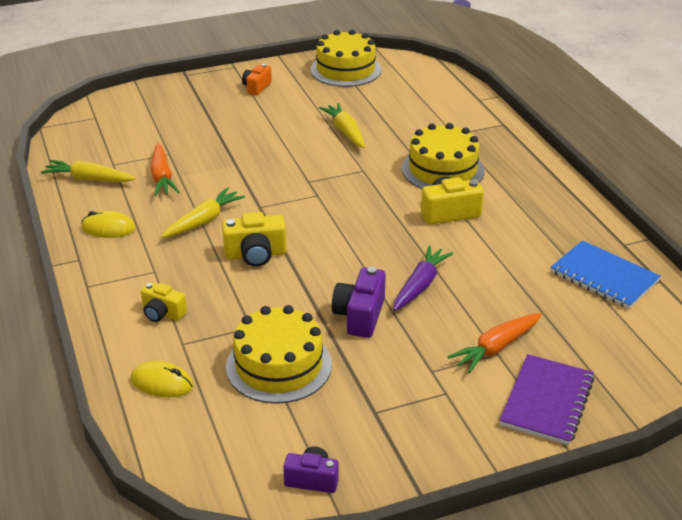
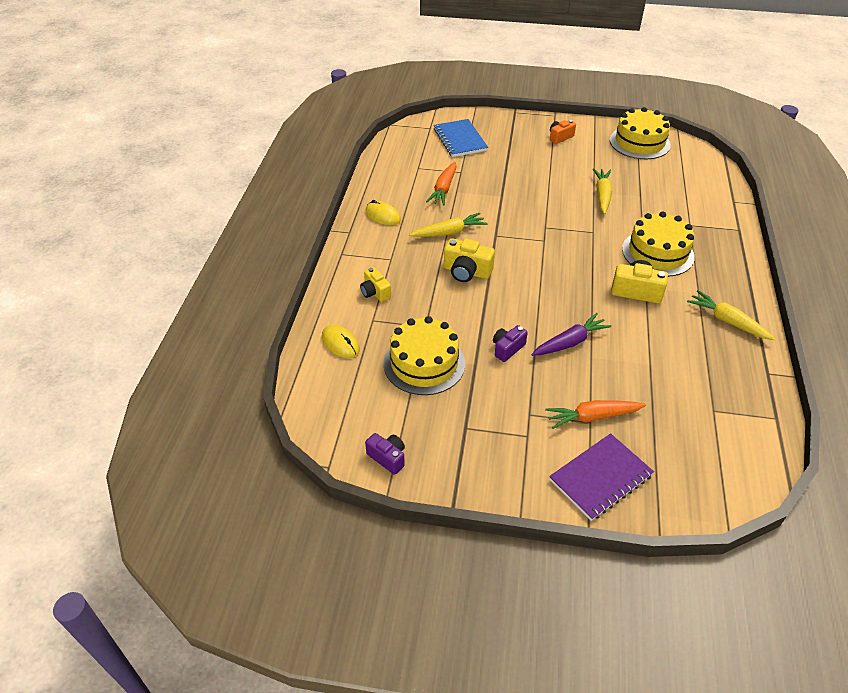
camera: 30 degrees right, 10 degrees up
(89, 179) = (395, 174): yellow carrot -> yellow carrot (727, 321)
(360, 316) = (507, 348): purple camera -> purple camera, size x0.67
(604, 277) = (728, 395): blue notebook -> blue notebook (460, 140)

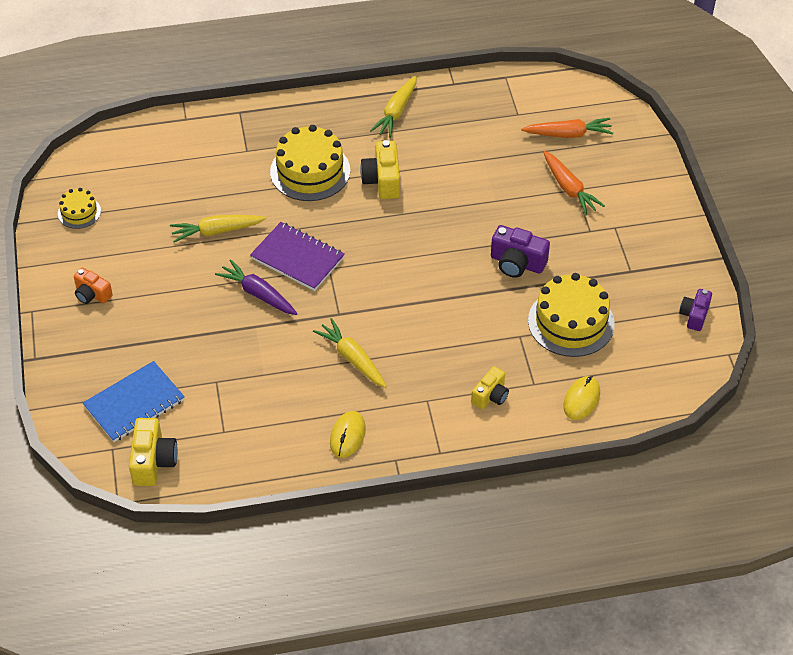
camera: 110 degrees left, 5 degrees up
(444, 189) = (263, 389): orange carrot -> orange carrot (568, 134)
(466, 272) = (417, 324): yellow camera -> yellow camera (153, 461)
(507, 348) = (517, 263): purple camera -> purple camera, size x1.50
(570, 342) = (483, 218): purple carrot -> purple carrot (258, 294)
(600, 478) = (631, 174): purple notebook -> purple notebook (297, 258)
(639, 142) = (79, 212): yellow cake -> yellow cake, size x0.53

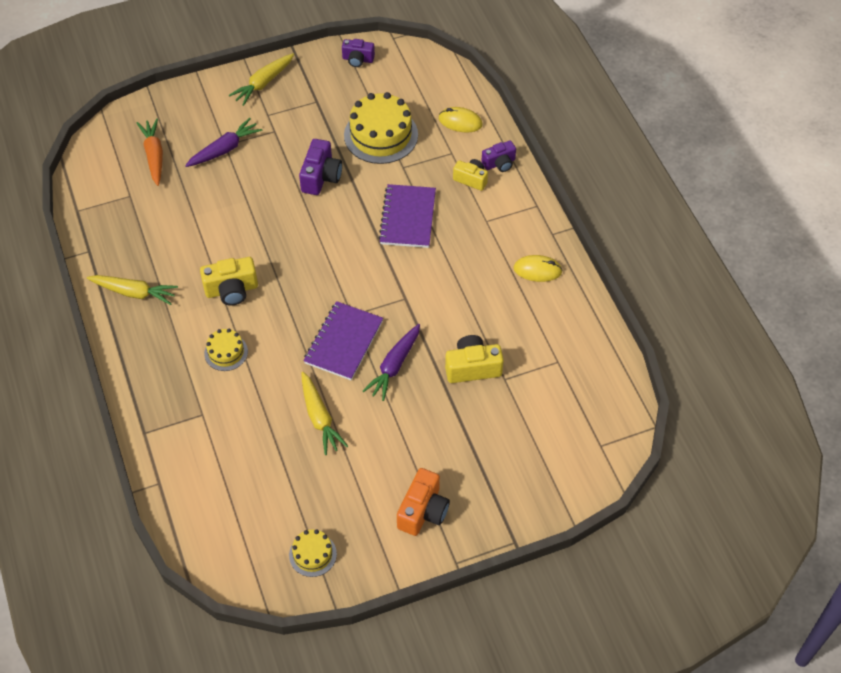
camera: 100 degrees left, 5 degrees up
(92, 294) = (423, 511): orange camera -> orange camera, size x1.50
(134, 403) = (546, 440): blue notebook -> none
(153, 461) = (605, 409): yellow camera -> yellow camera (472, 367)
(310, 171) = (226, 352): yellow cake -> yellow cake, size x0.53
(352, 359) = (454, 280): yellow carrot -> yellow carrot (263, 83)
(445, 330) = (408, 218): none -> purple notebook
(510, 427) = (499, 163): none -> purple camera
(569, 188) = (224, 149): orange carrot -> purple carrot

